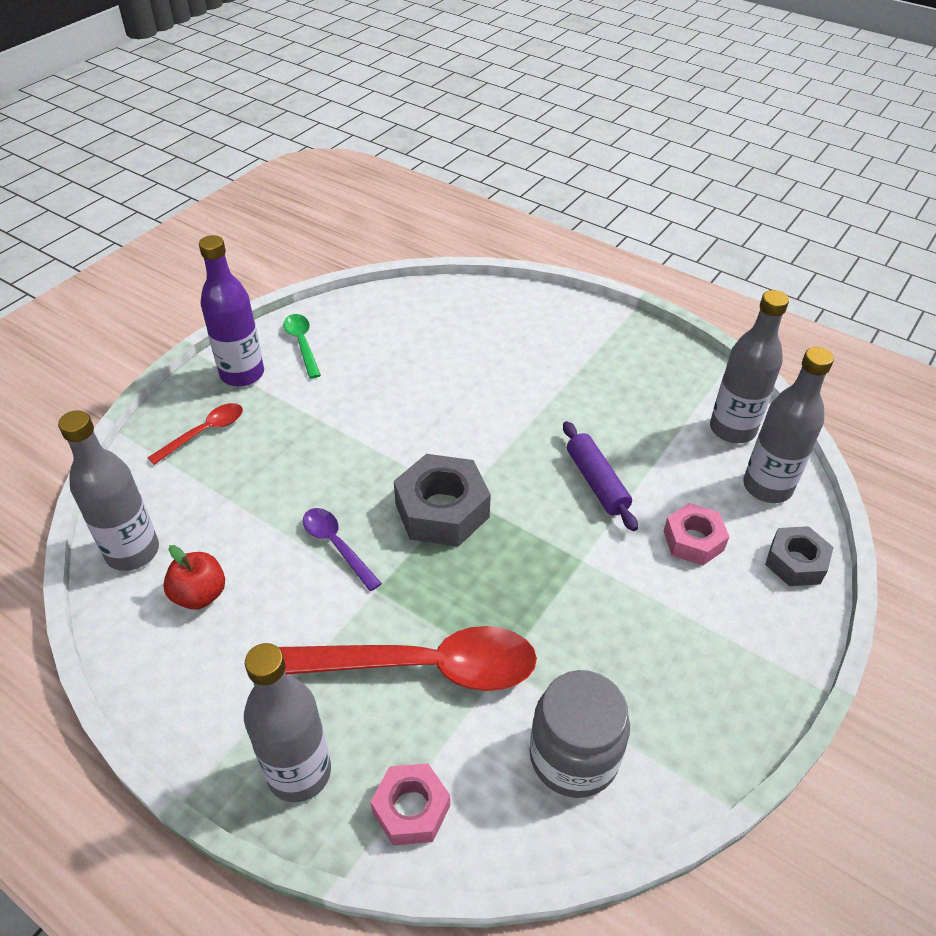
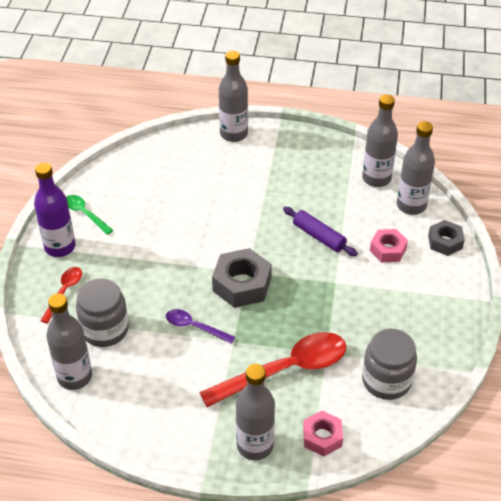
camera: 25 degrees left, 0 degrees up
(200, 595) = (134, 384): red apple -> none
(218, 502) = (105, 329): none -> grey jar
(559, 307) = (233, 134): none -> grey bottle

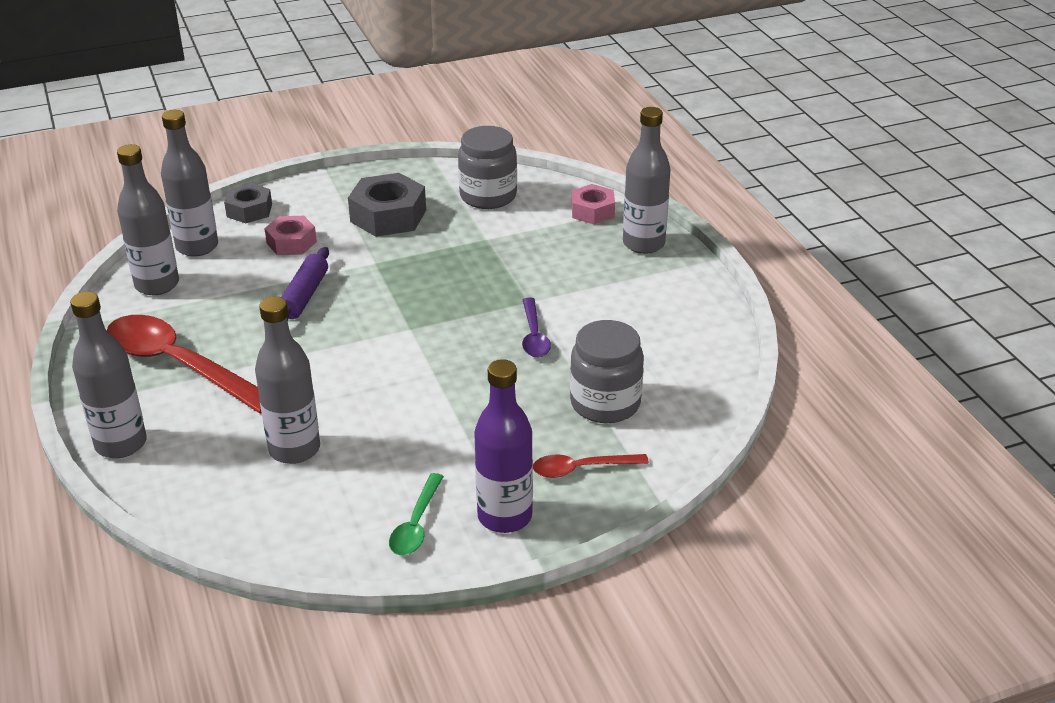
camera: 120 degrees left, 10 degrees down
(75, 377) = (694, 395): grey bottle -> grey bottle (294, 449)
(242, 284) = (435, 325): grey nut -> grey nut (388, 216)
(285, 370) = (533, 255): red spoon -> red spoon (178, 365)

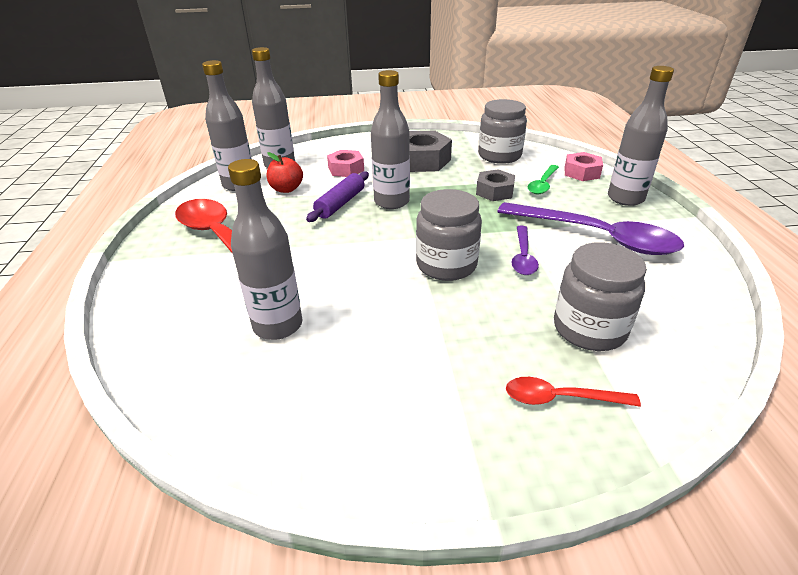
camera: 15 degrees right, 0 degrees up
(121, 444) = (138, 296): grey bottle -> grey bottle (391, 202)
(225, 283) = (286, 189): none -> red apple
(249, 210) = (326, 148): grey nut -> grey nut (494, 191)
(416, 524) = (365, 432): green spoon -> green spoon (542, 184)
(453, 357) = (446, 265): none -> grey jar
(505, 516) = (465, 442): purple bottle -> none
(612, 300) = (597, 237): none -> purple spoon

